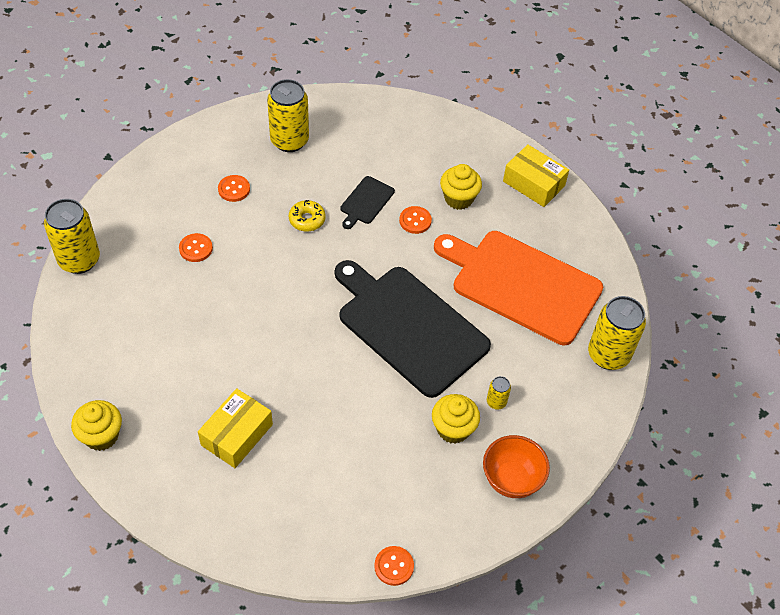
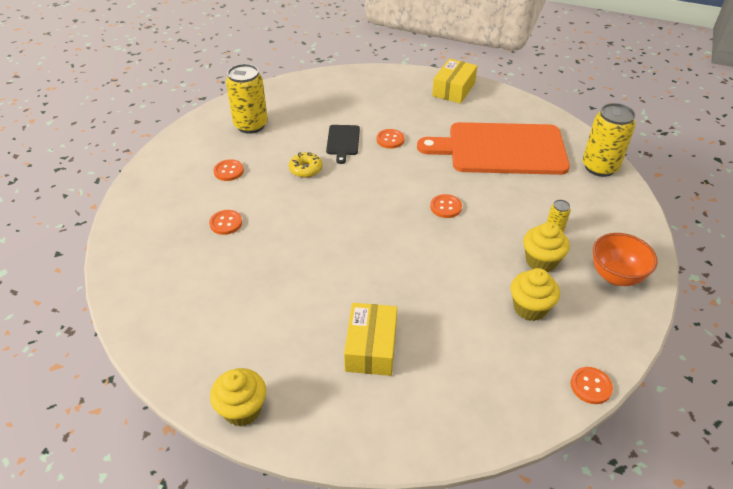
camera: 25 degrees left, 10 degrees down
(79, 260) = (120, 273): yellow can -> none
(409, 326) = (445, 207): black cutting board -> orange button
(458, 198) = (410, 115): yellow cupcake -> yellow cupcake (530, 308)
(533, 183) = (453, 89): yellow box -> yellow box turned 75 degrees counterclockwise

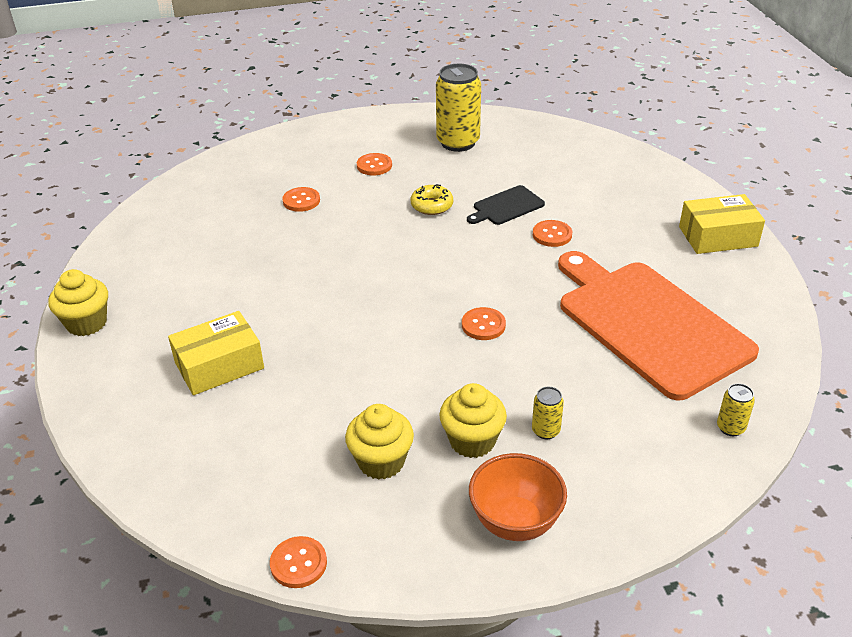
camera: 55 degrees right, 5 degrees down
(599, 167) = (730, 428): yellow can -> yellow can, size x0.46

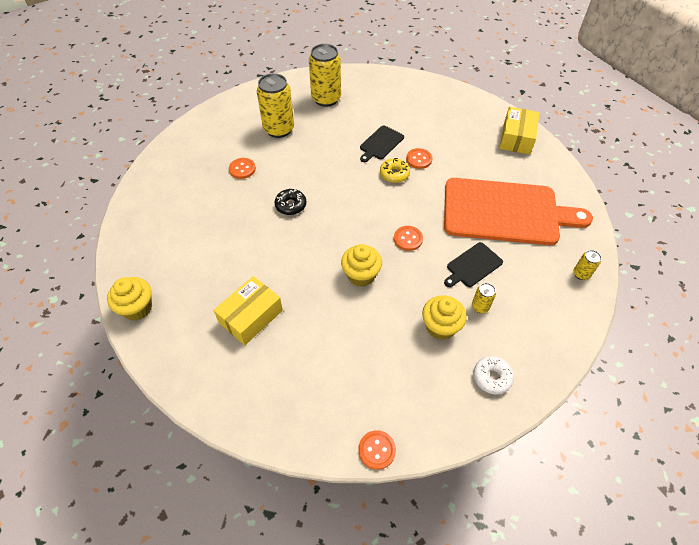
camera: 20 degrees left, 15 degrees up
(342, 253) = (291, 205): none -> black donut
(374, 165) = (279, 129): orange button -> yellow can
(381, 461) = (392, 359): yellow cupcake -> yellow cupcake (361, 275)
(432, 206) = (332, 153): yellow donut -> yellow donut (394, 174)
(515, 522) = (492, 377): orange bowl -> white donut
(562, 378) = (472, 266): none -> black cutting board
(649, 324) = (505, 212): orange cutting board -> orange cutting board turned 150 degrees clockwise
(718, 236) = (516, 138): yellow box -> yellow box turned 45 degrees counterclockwise

